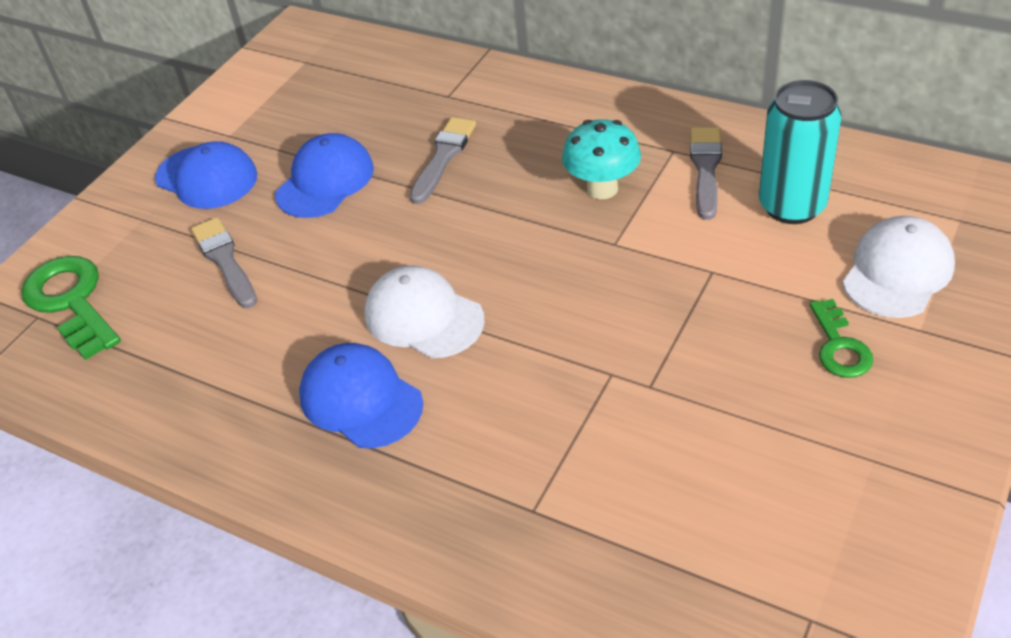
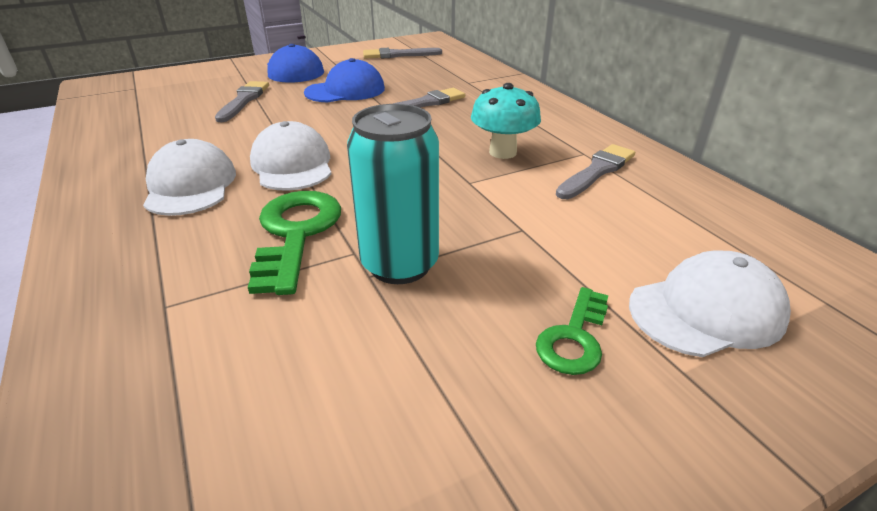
camera: 30 degrees right, 10 degrees down
(71, 301) = (156, 88): green key -> green key (296, 233)
(301, 83) = (398, 55): none -> grey brush
(361, 399) = (190, 185): blue cap -> white cap
(792, 206) = (646, 220): turquoise can -> turquoise can (399, 264)

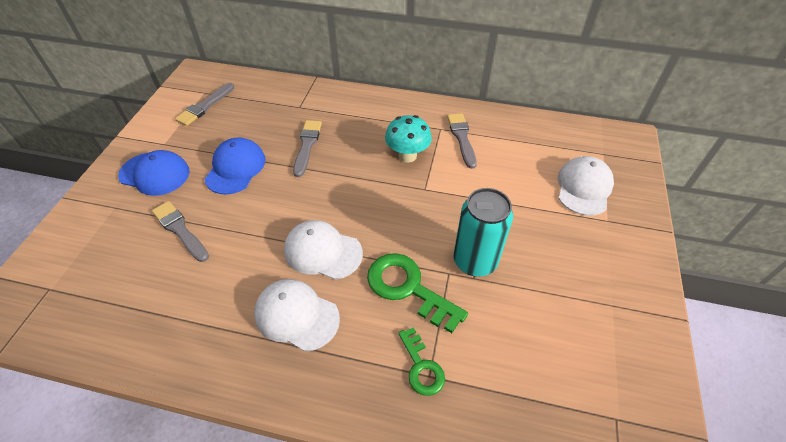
camera: 50 degrees left, 15 degrees up
(574, 338) = (570, 237): green key -> green key (421, 367)

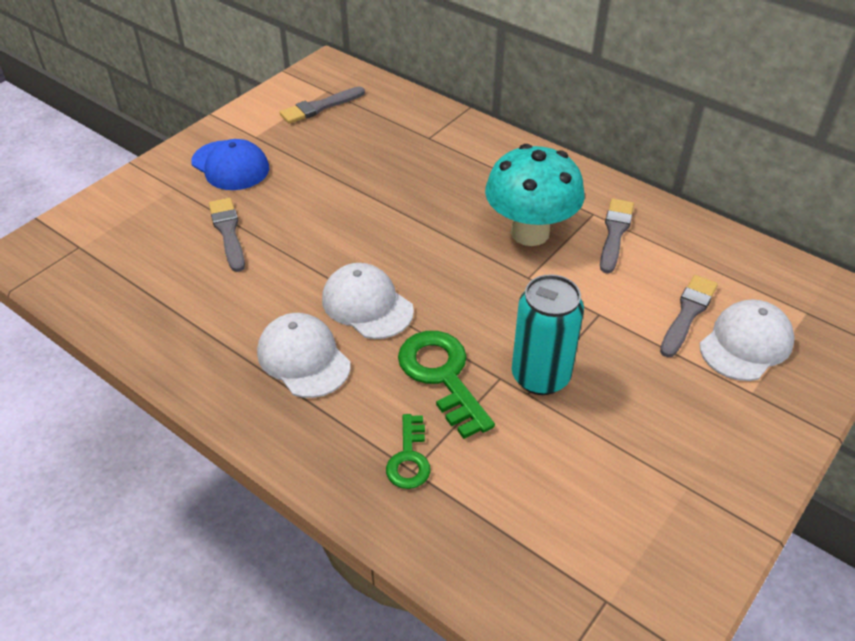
camera: 25 degrees right, 5 degrees down
(235, 168) = (318, 186): blue cap -> none
(307, 145) = (413, 184): grey brush -> grey brush (688, 313)
(407, 156) = (530, 233): turquoise mushroom -> turquoise mushroom, size x1.56

